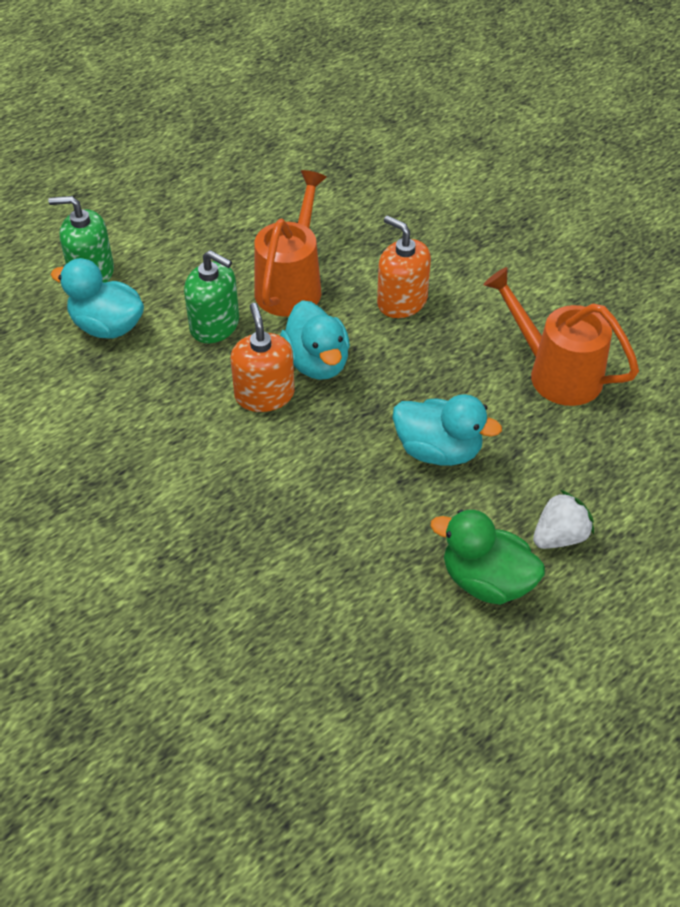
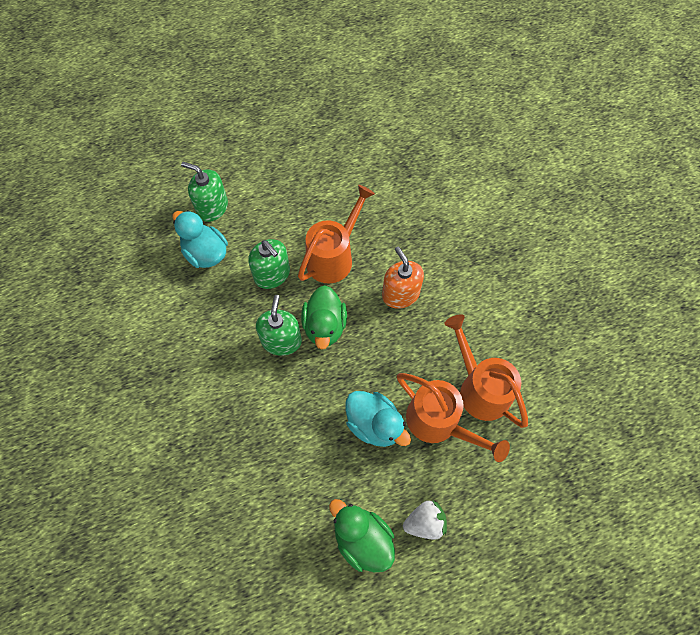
camera: 20 degrees right, 15 degrees up
(264, 395) = (281, 341): orange soap dispenser -> green soap dispenser
(317, 363) = (324, 326): turquoise duck -> green duck
(523, 425) = (439, 423): none -> orange watering can

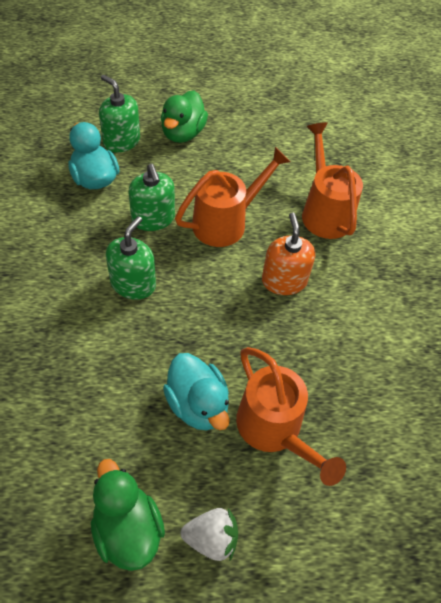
camera: 15 degrees right, 10 degrees down
(324, 326) = (186, 285): green duck -> green duck (183, 133)
(479, 387) = (338, 408): orange watering can -> orange watering can (324, 211)

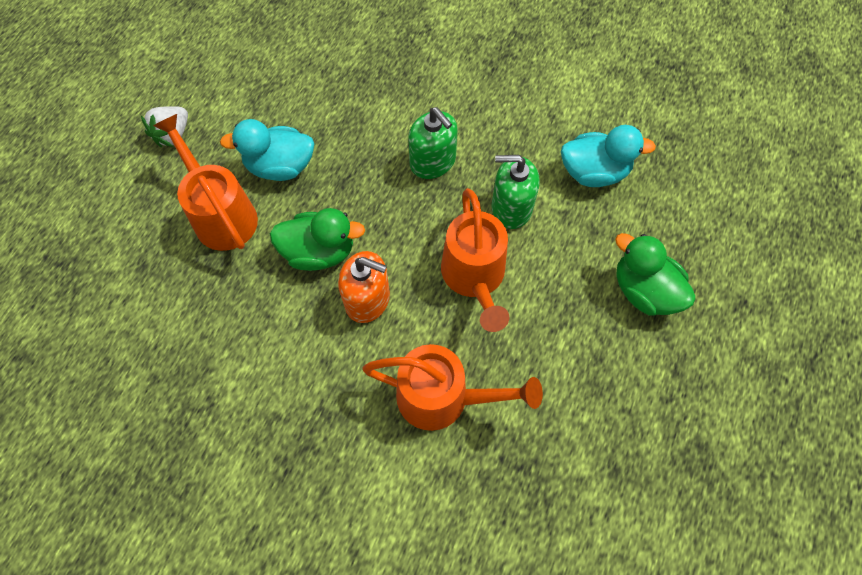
camera: 120 degrees right, 10 degrees up
(121, 141) = (650, 218): green soap dispenser -> none
(127, 529) = (216, 88): green duck -> green duck (319, 252)
(274, 431) = (221, 214): orange watering can -> orange watering can turned 60 degrees clockwise

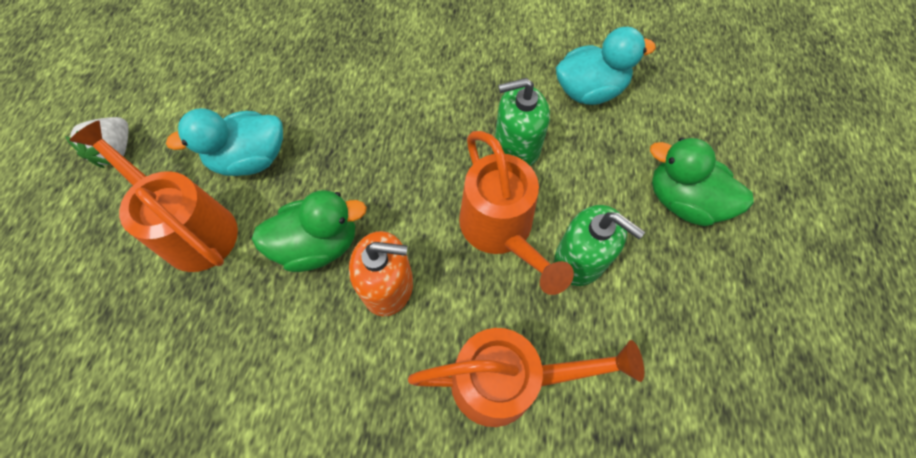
camera: 15 degrees left, 0 degrees up
(433, 162) = (419, 116): green soap dispenser -> green soap dispenser (580, 259)

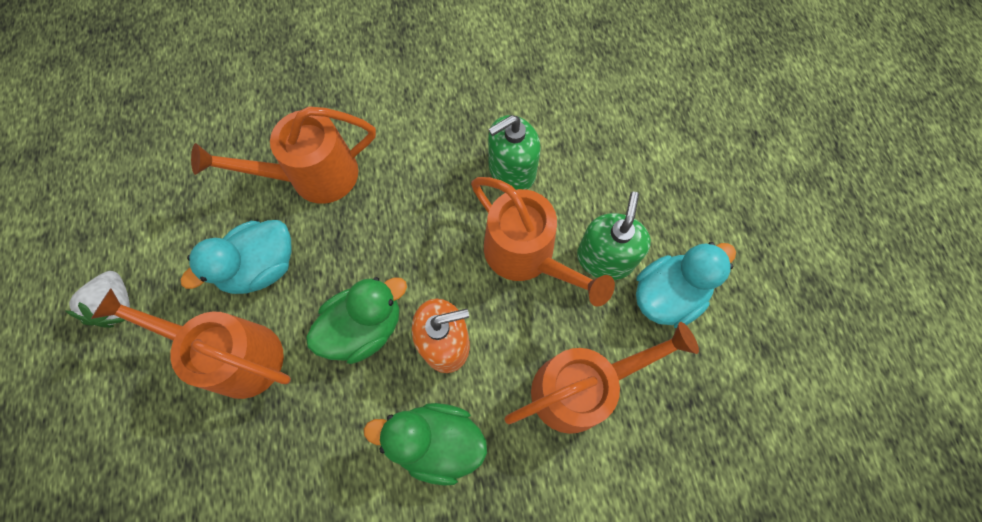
camera: 20 degrees left, 5 degrees up
(329, 95) = (312, 176): none -> orange watering can
(580, 259) = (605, 258): green soap dispenser -> green soap dispenser turned 90 degrees counterclockwise
(589, 90) = (558, 94): turquoise duck -> turquoise duck (667, 295)
(683, 201) = (674, 174): green duck -> green duck (436, 442)

